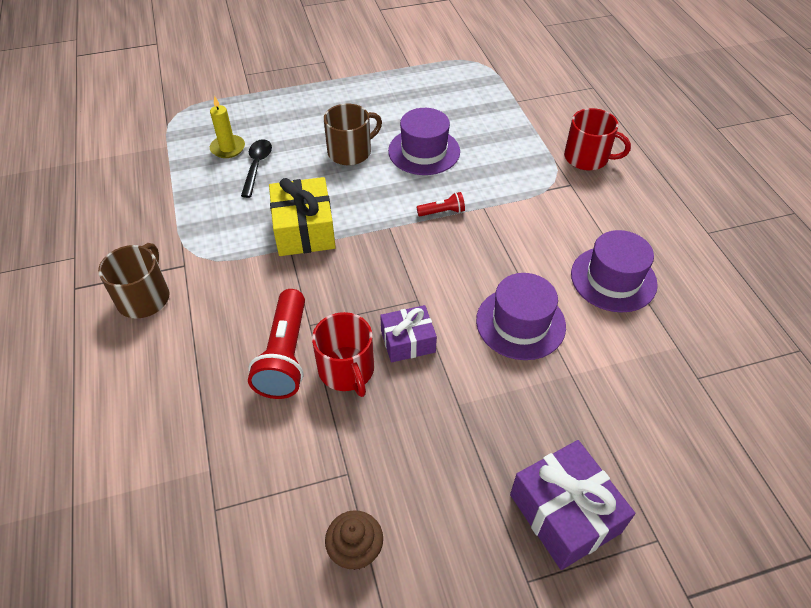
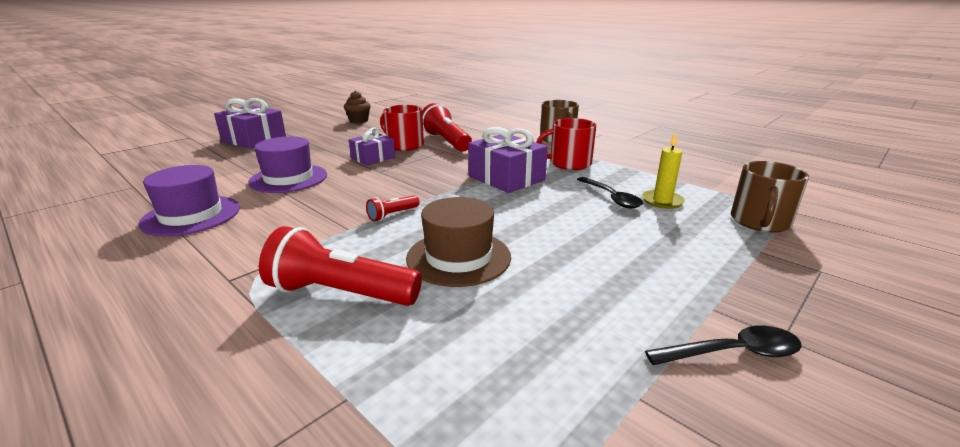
camera: 150 degrees right, 25 degrees down
(304, 230) = (506, 178): yellow gift -> purple gift
(350, 152) = (543, 232): brown mug -> brown mug (759, 222)
(354, 64) = (732, 353): none -> black spoon
(424, 151) = (458, 257): purple hat -> brown hat
(505, 150) = (340, 293): none -> red flashlight
(587, 158) = (190, 325): red mug -> red mug (569, 163)

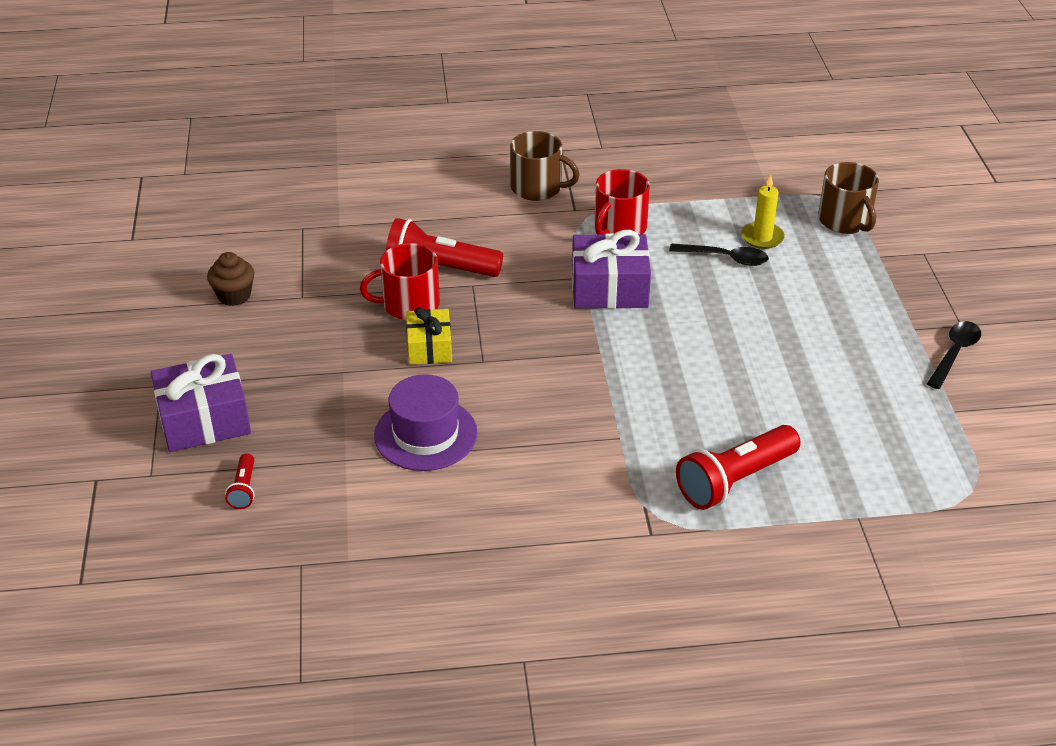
camera: 50 degrees left, 15 degrees up
(191, 215) = (466, 531): purple hat -> none
(373, 158) = (429, 347): purple gift -> yellow gift
(392, 215) = (618, 399): red flashlight -> red flashlight (244, 489)
(458, 257) = (740, 399): brown hat -> none

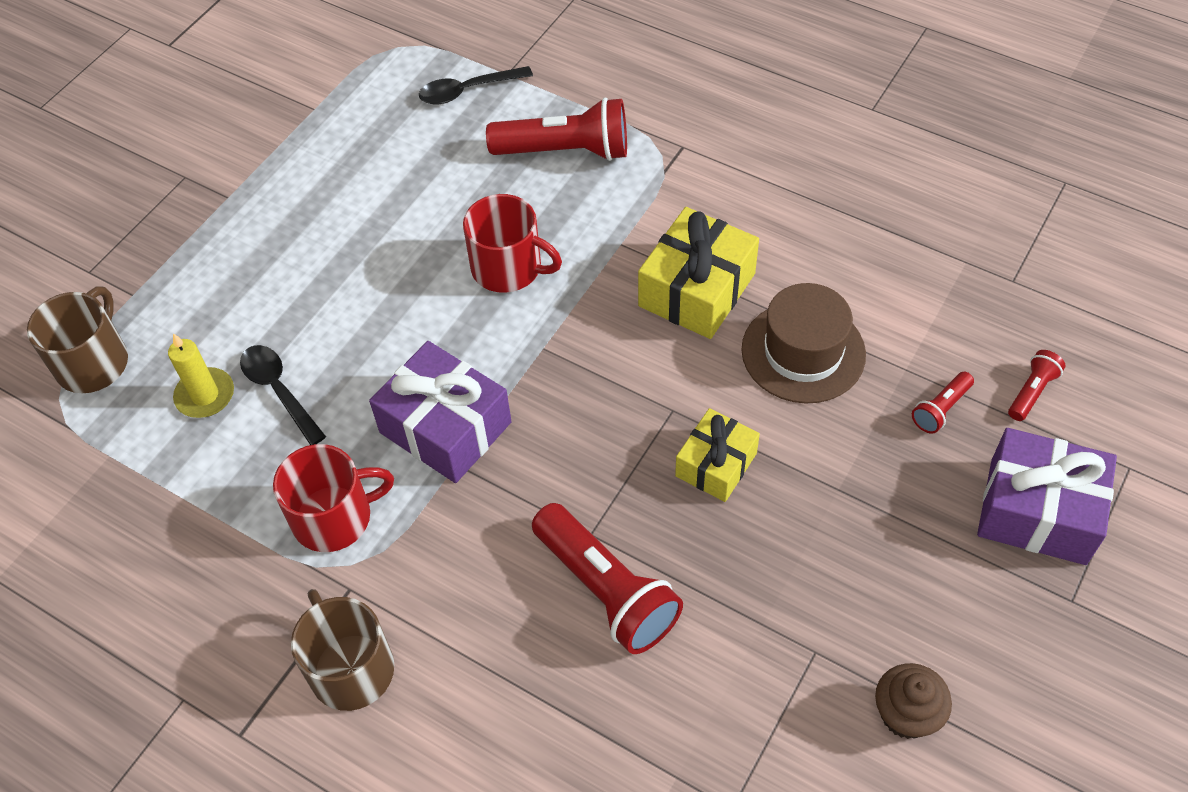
camera: 140 degrees left, 15 degrees up
(304, 446) = (940, 409): none -> red flashlight
(409, 304) = (690, 549): red mug -> red mug (508, 267)
(425, 434) = (803, 352): purple hat -> brown hat
(535, 435) = (697, 290): none -> yellow gift
(954, 354) = (234, 154): black spoon -> black spoon (468, 90)

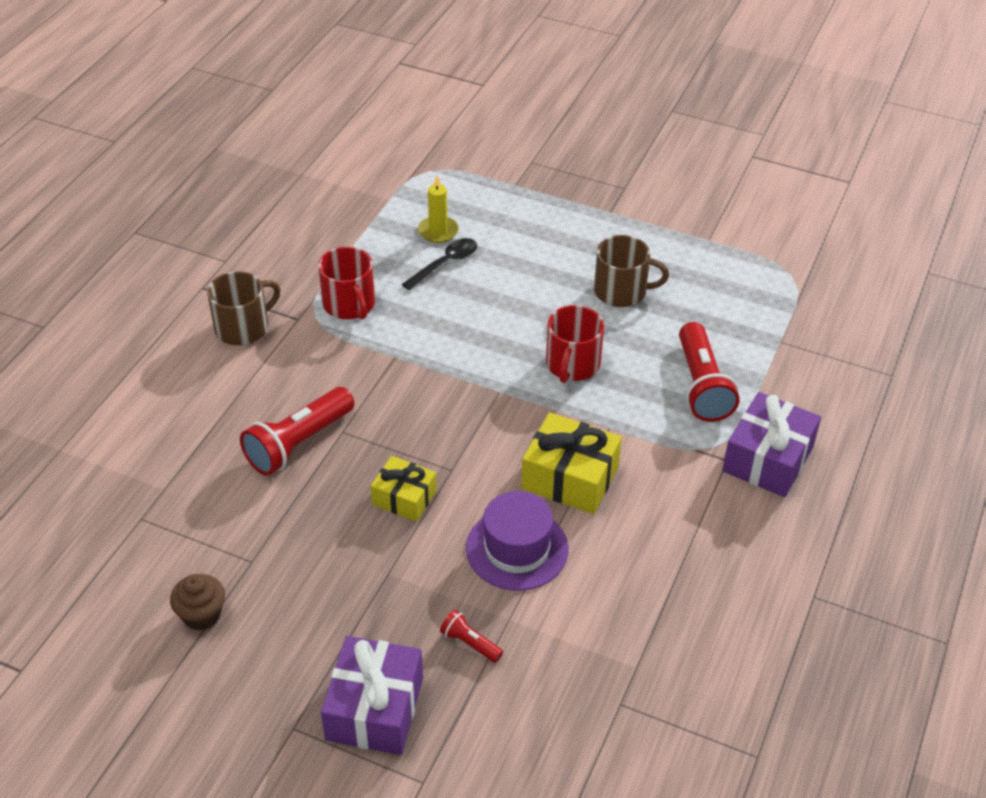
camera: 80 degrees right, 10 degrees down
(93, 362) = (458, 179): brown mug -> brown mug (621, 291)
(445, 427) = (424, 348): purple gift -> purple gift (768, 459)
(468, 90) = (753, 321): black spoon -> none
(803, 352) = (517, 549): brown hat -> purple hat
(1031, 392) = (495, 711): red flashlight -> none

